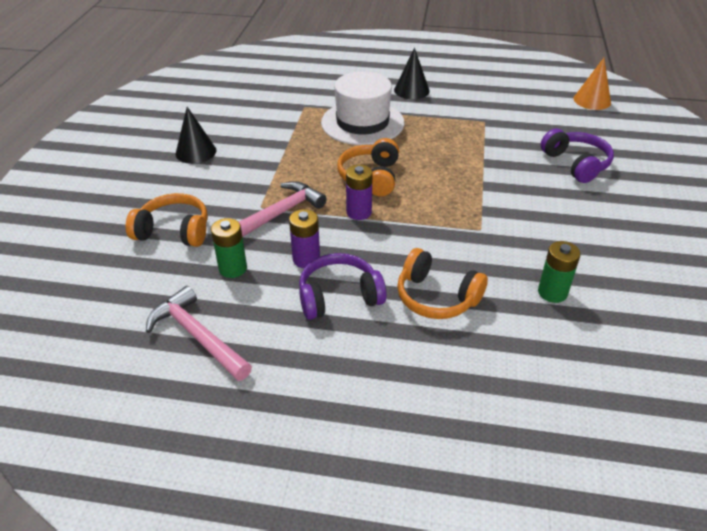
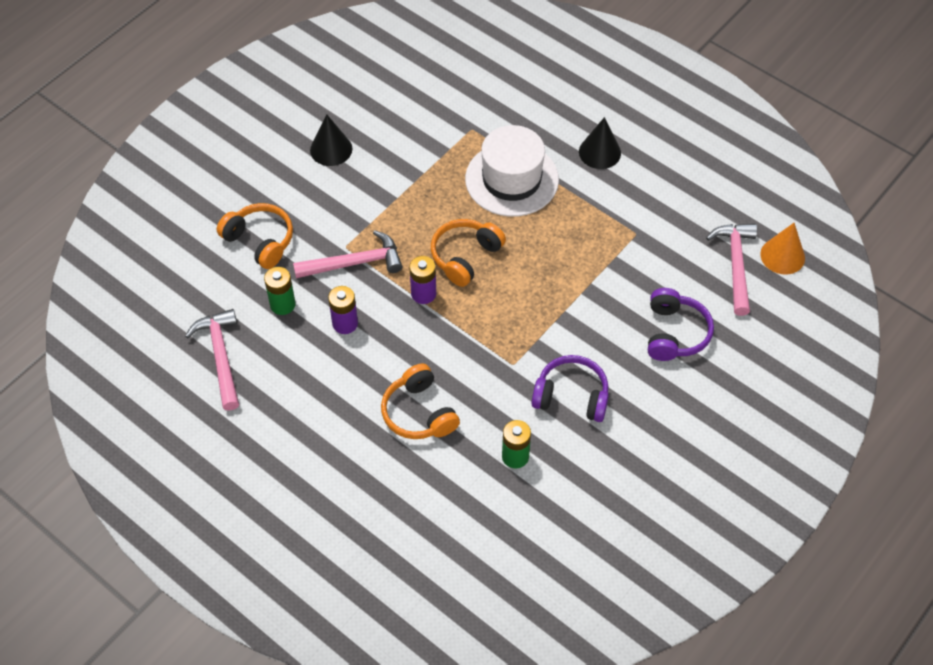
camera: 30 degrees right, 15 degrees up
(339, 297) = (345, 374): purple headphones -> purple headphones (571, 396)
(569, 114) = (735, 265): none -> pink hammer

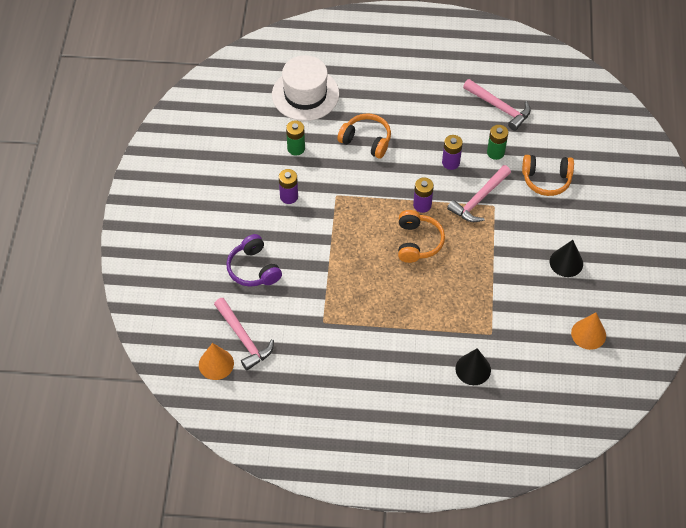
camera: 145 degrees right, 0 degrees up
(378, 79) = (588, 334): none -> orange cone
(512, 179) = (433, 312): white hat -> white hat (305, 94)
(571, 396) = (289, 196): purple headphones -> purple battery
(599, 152) = (391, 370): black cone -> black cone (473, 369)

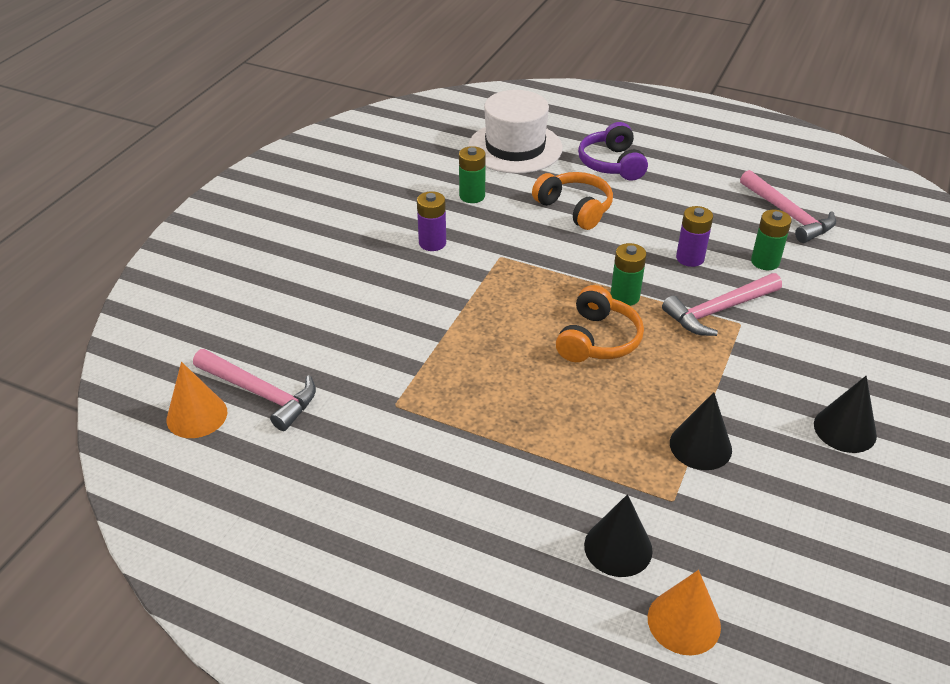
camera: 20 degrees right, 15 degrees down
(243, 338) = (260, 393): pink hammer -> pink hammer turned 45 degrees counterclockwise
(253, 269) = (332, 311): purple headphones -> purple headphones (612, 164)
(422, 205) = (624, 297): purple battery -> green battery
(495, 296) = (700, 446): none -> black cone
(546, 179) = (839, 311): orange headphones -> none
(588, 334) = (861, 553): orange cone -> orange cone (684, 622)

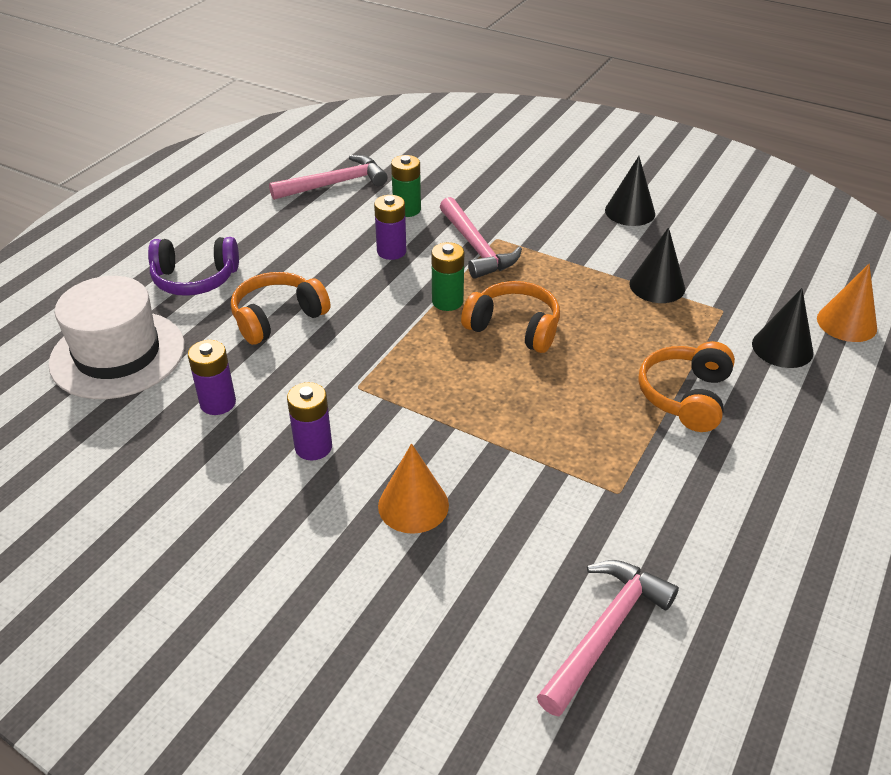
camera: 85 degrees left, 0 degrees up
(197, 415) = (652, 707): orange cone -> orange cone (413, 505)
(472, 196) = (218, 403): green battery -> purple battery
(522, 457) = (686, 396): none -> orange headphones

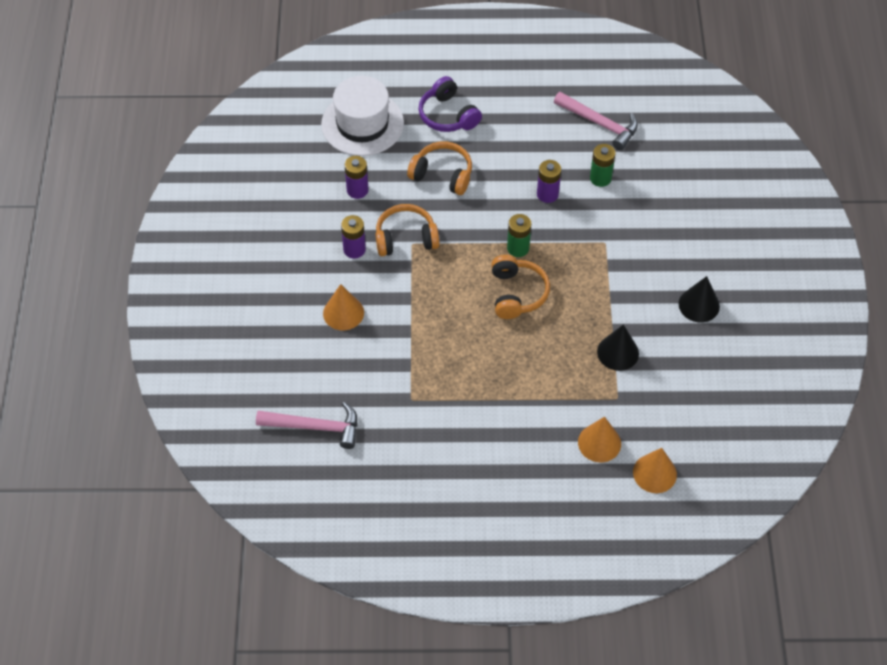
camera: 60 degrees right, 15 degrees up
(476, 247) = (586, 236): pink hammer -> none
(686, 396) = (513, 405): orange headphones -> orange headphones (406, 238)
(782, 348) = (599, 443): black cone -> orange cone

